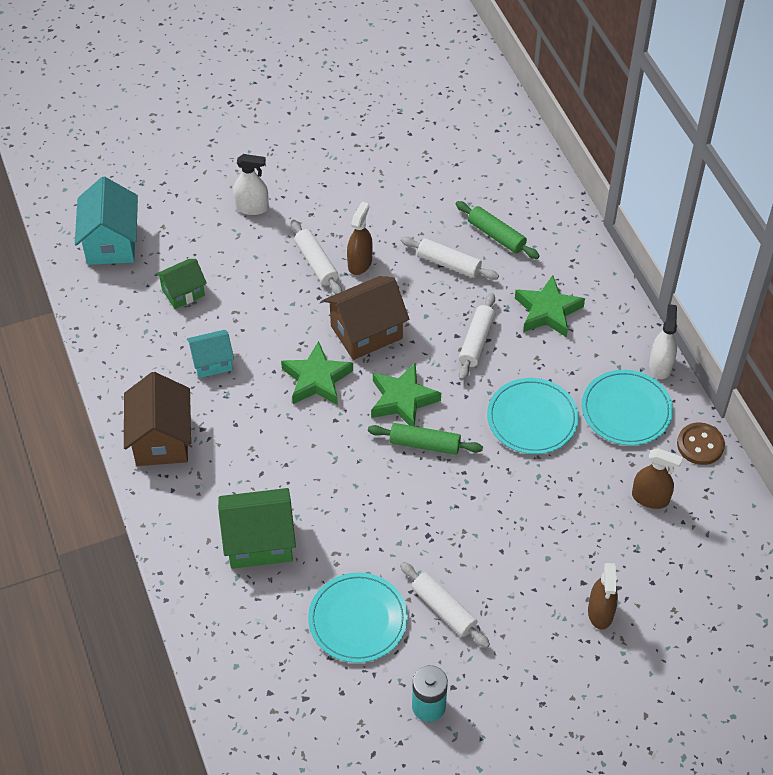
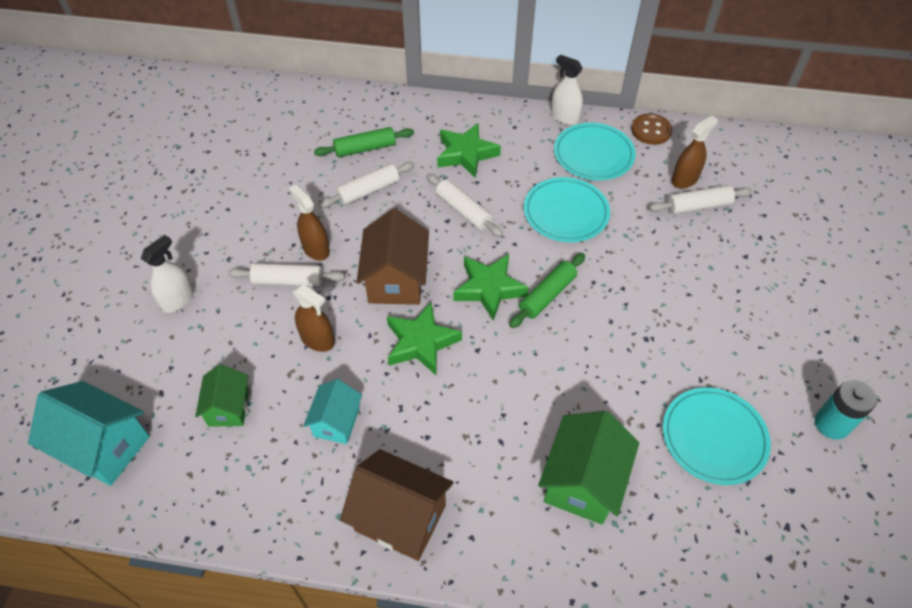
camera: 60 degrees left, 0 degrees up
(443, 609) = (731, 363): white rolling pin -> white rolling pin (698, 206)
(600, 612) = (779, 258): brown spray bottle -> brown spray bottle (317, 340)

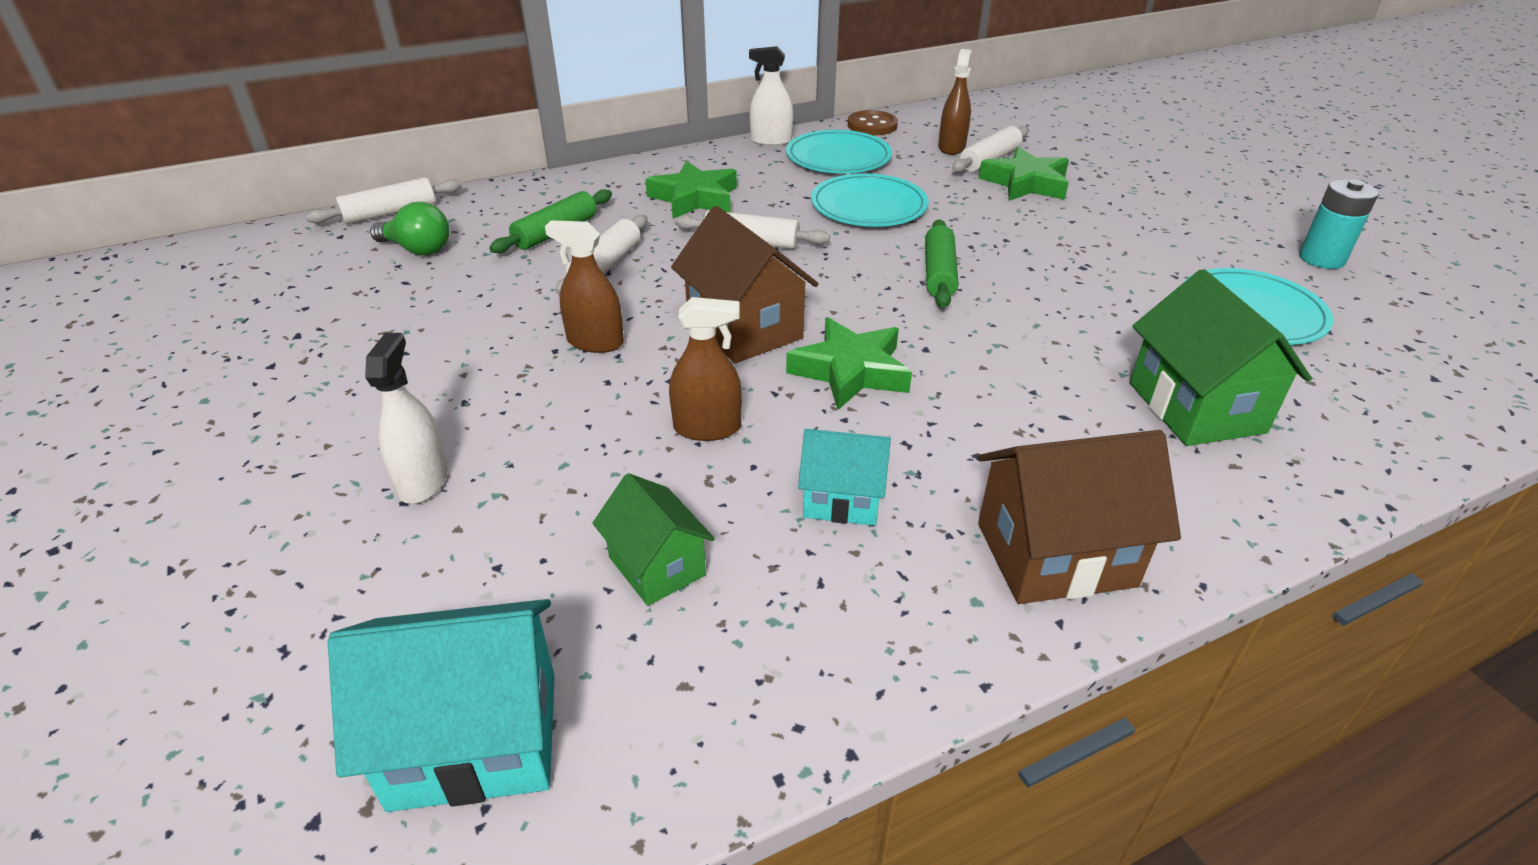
camera: 35 degrees left, 15 degrees down
(287, 130) = (418, 250): none -> green light bulb
(288, 280) = (590, 387): white rolling pin -> white rolling pin (390, 213)
(336, 422) = (842, 500): turquoise house -> turquoise house turned 60 degrees counterclockwise
(489, 289) = (868, 293): green star -> green star (1025, 183)

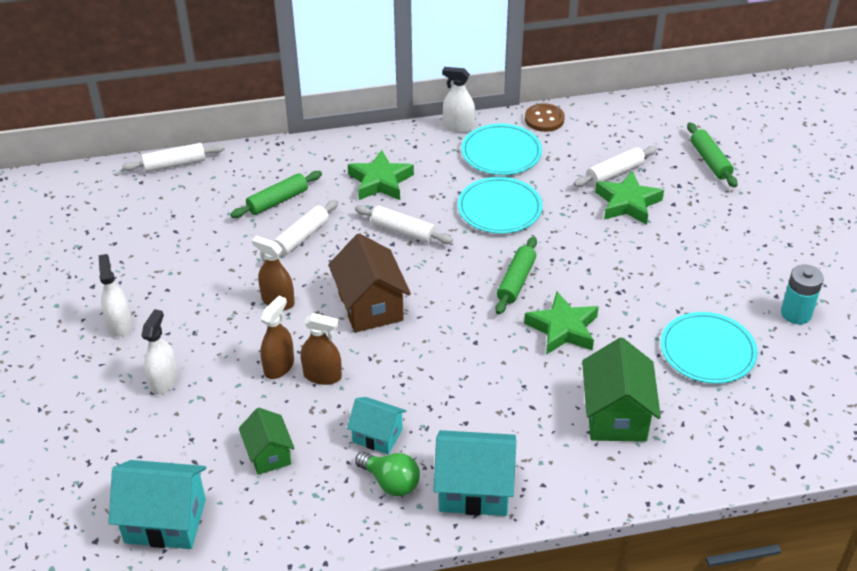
camera: 15 degrees right, 5 degrees up
(326, 410) = (119, 324): none -> white spray bottle
(418, 250) = (187, 203): green light bulb -> green light bulb (391, 482)
(850, 371) = (421, 350): green star -> green star (563, 329)
(951, 147) = (593, 154): brown spray bottle -> brown spray bottle (279, 366)
(1055, 554) = (474, 489): brown house -> turquoise house
(1091, 139) = (710, 161): none -> green rolling pin

